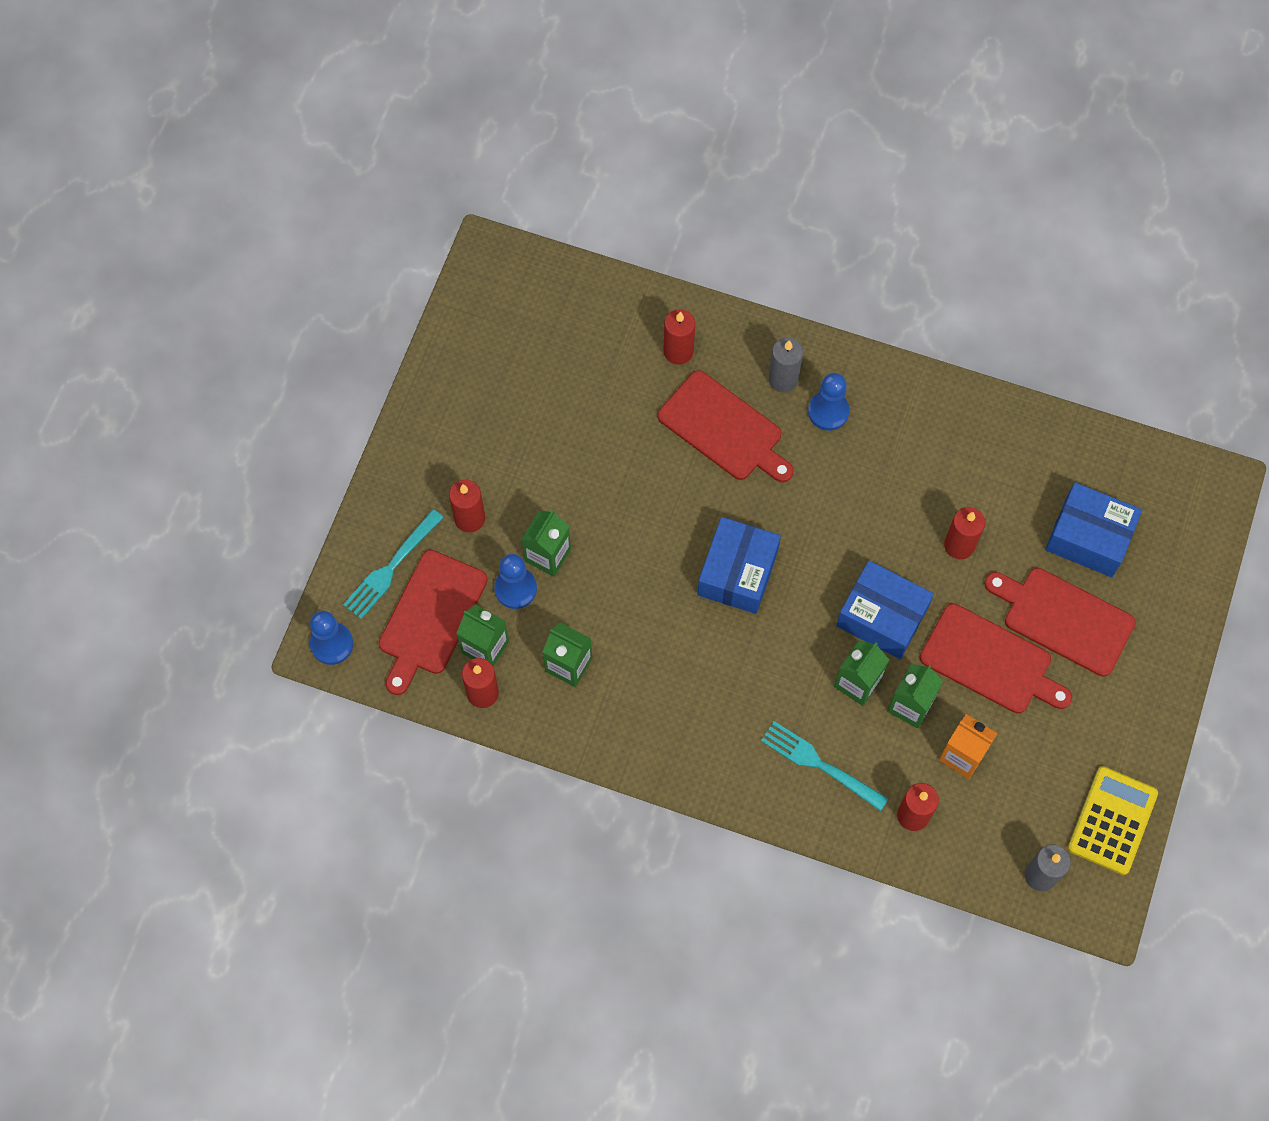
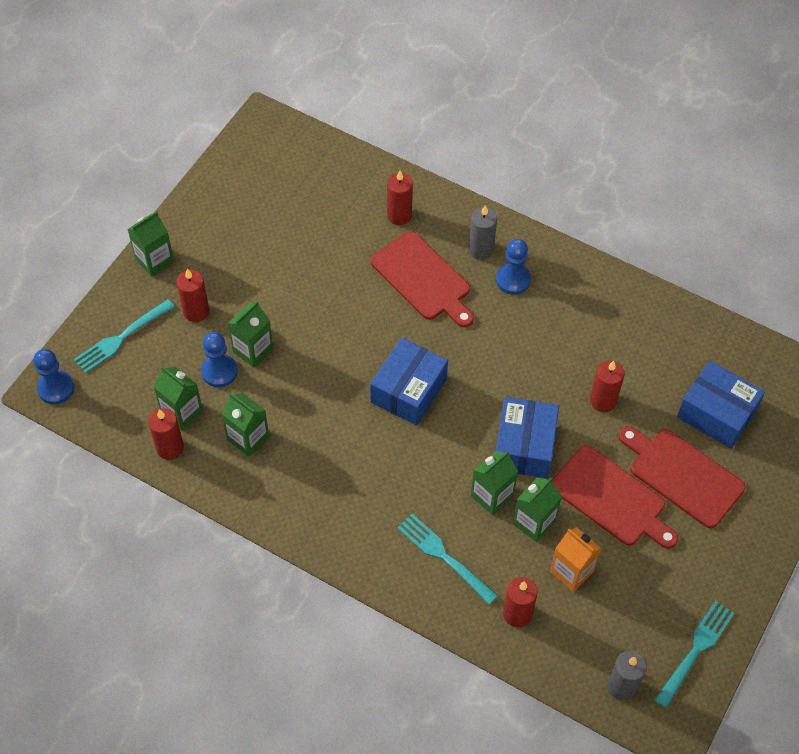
camera: 10 degrees right, 10 degrees down
(404, 461) = (154, 260): none -> green carton
(430, 617) = (143, 381): red cutting board -> none
(882, 617) = (524, 446): blue box -> blue box turned 60 degrees clockwise
(1112, 820) = (695, 651): yellow calculator -> turquoise fork

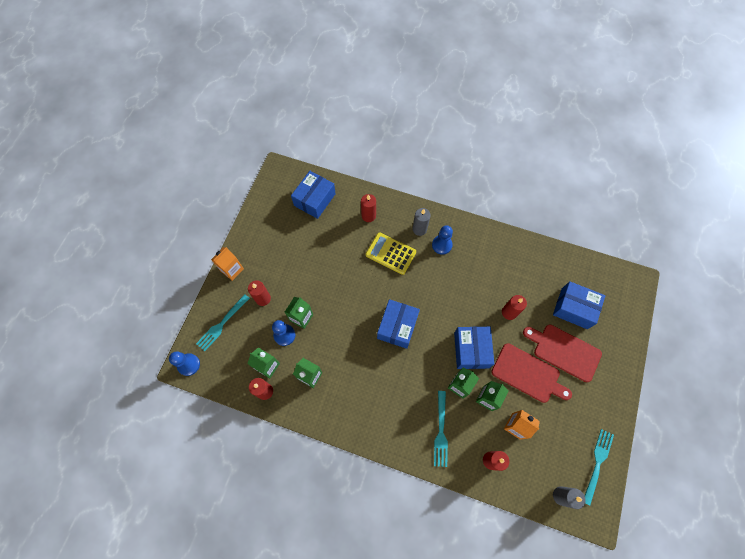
camera: 10 degrees left, 10 degrees up
(154, 260) = (232, 270): green carton -> orange carton
(314, 176) = (314, 199): none -> blue box
(423, 279) = (390, 253): red cutting board -> yellow calculator
(444, 556) = (441, 431): turquoise fork -> turquoise fork turned 120 degrees counterclockwise

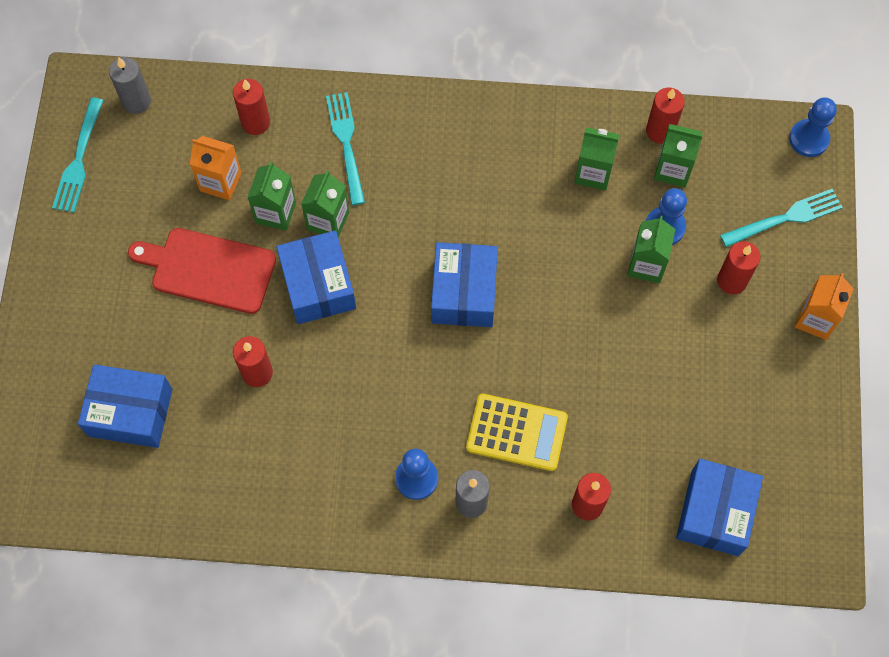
camera: 165 degrees right, 0 degrees up
(222, 324) = (785, 218): turquoise fork -> turquoise fork turned 45 degrees clockwise
(564, 351) = (145, 326): red cutting board -> none

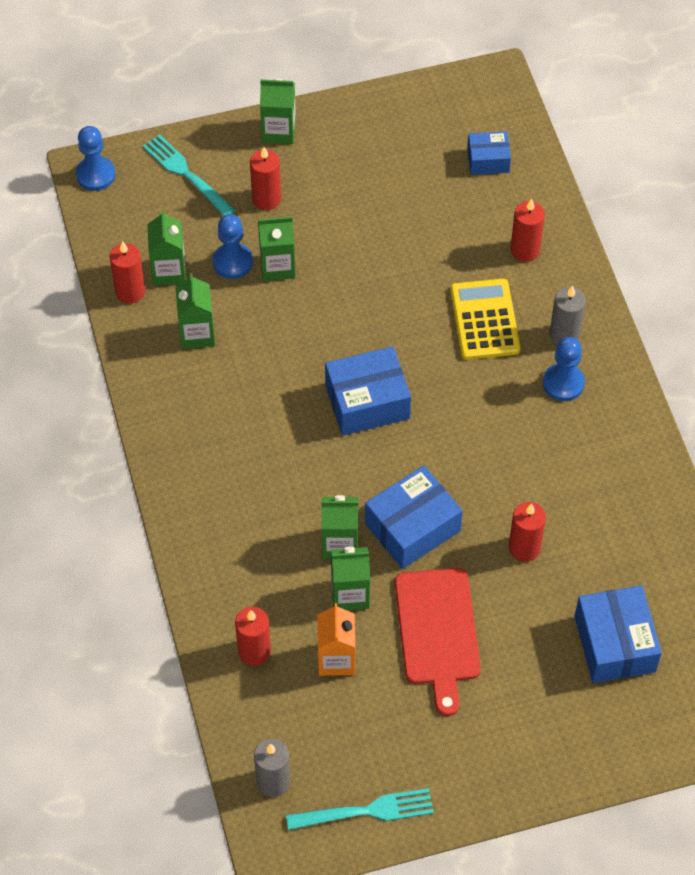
camera: 110 degrees left, 10 degrees down
(346, 144) = (247, 556): turquoise fork -> none
(715, 512) = (488, 160): blue box -> blue box, size x0.59
(815, 319) = (278, 131): orange carton -> green carton

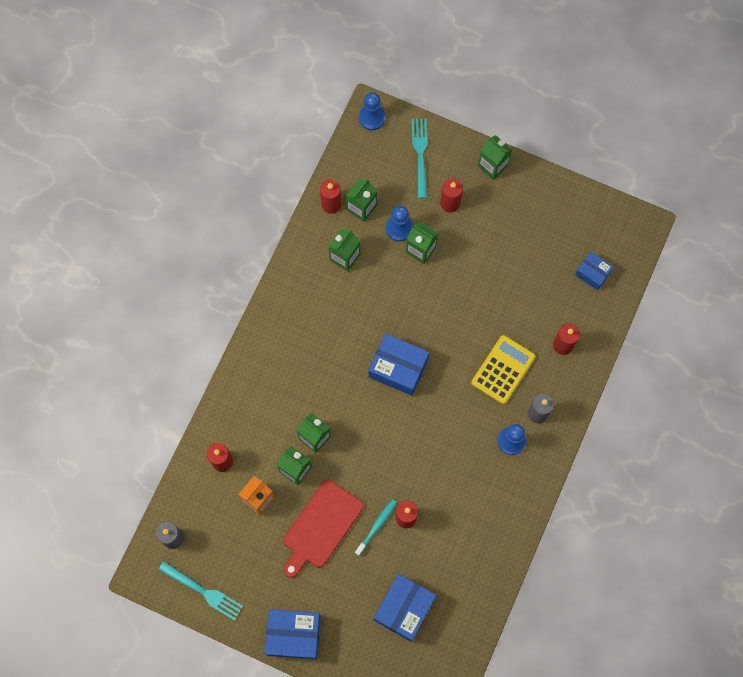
camera: 40 degrees right, 15 degrees up
(412, 527) = (359, 458): blue box -> blue box (293, 635)
(500, 582) = (376, 526): none -> turquoise toothbrush

